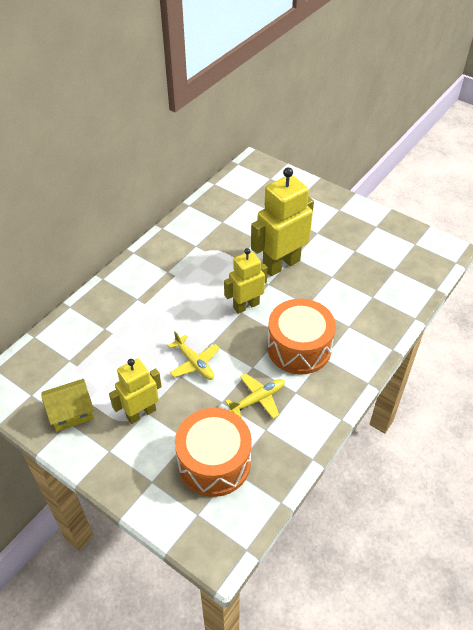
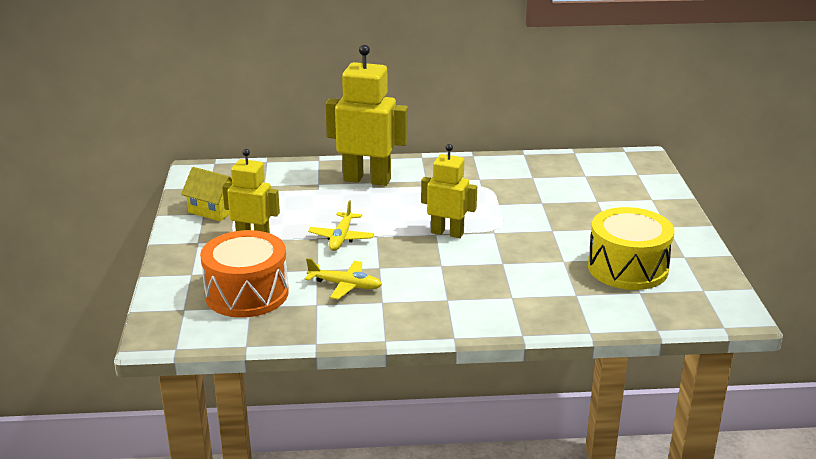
camera: 50 degrees right, 20 degrees down
(281, 264) = (530, 227): yellow robot -> yellow robot (367, 179)
(299, 348) = (439, 281): orange drum -> none
(366, 256) = (627, 268): none -> yellow drum

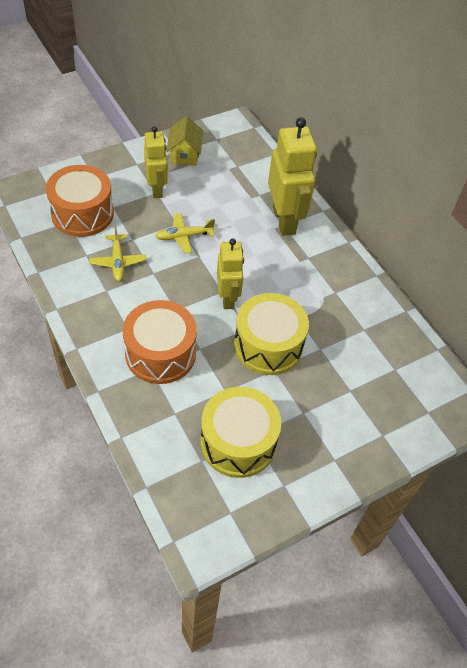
camera: 60 degrees right, 25 degrees up
(495, 286) = (160, 353): none -> orange drum
(522, 226) = (268, 345): none -> yellow drum

